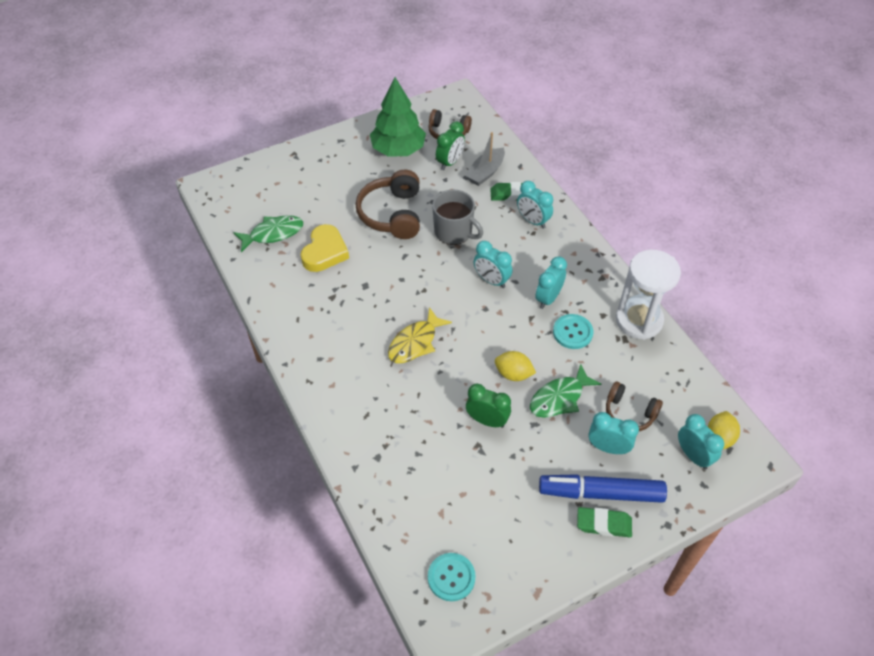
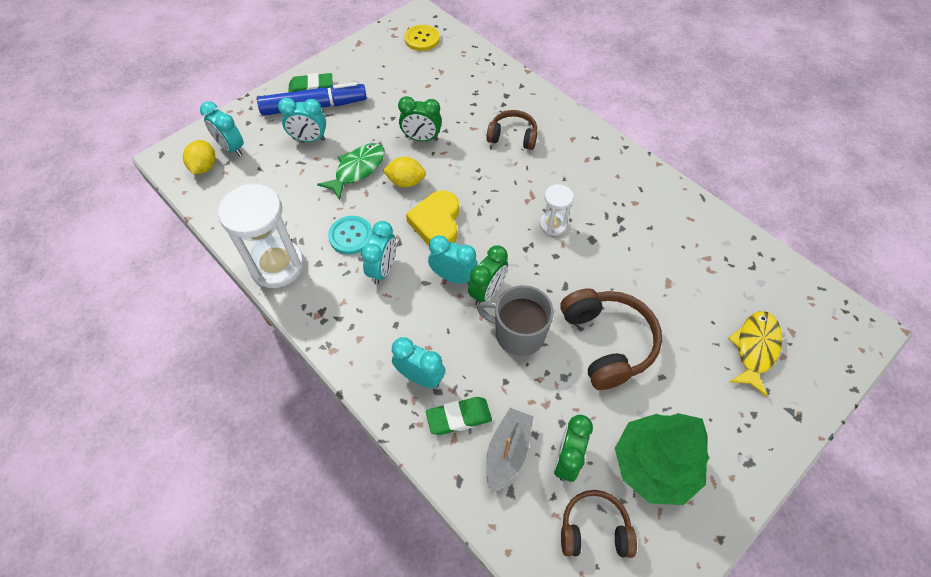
camera: 165 degrees right, 5 degrees up
(273, 233) = (733, 279): green fish -> none
(325, 252) = (659, 269): yellow heart -> yellow heart (436, 222)
(392, 304) = (553, 225): none -> white hourglass
(415, 343) = (512, 190): yellow fish -> yellow fish (754, 349)
(451, 577) = (422, 39): turquoise button -> yellow button
(467, 264) = (487, 292): none -> green clock
(629, 413) = (289, 170): brown headphones -> brown headphones (512, 136)

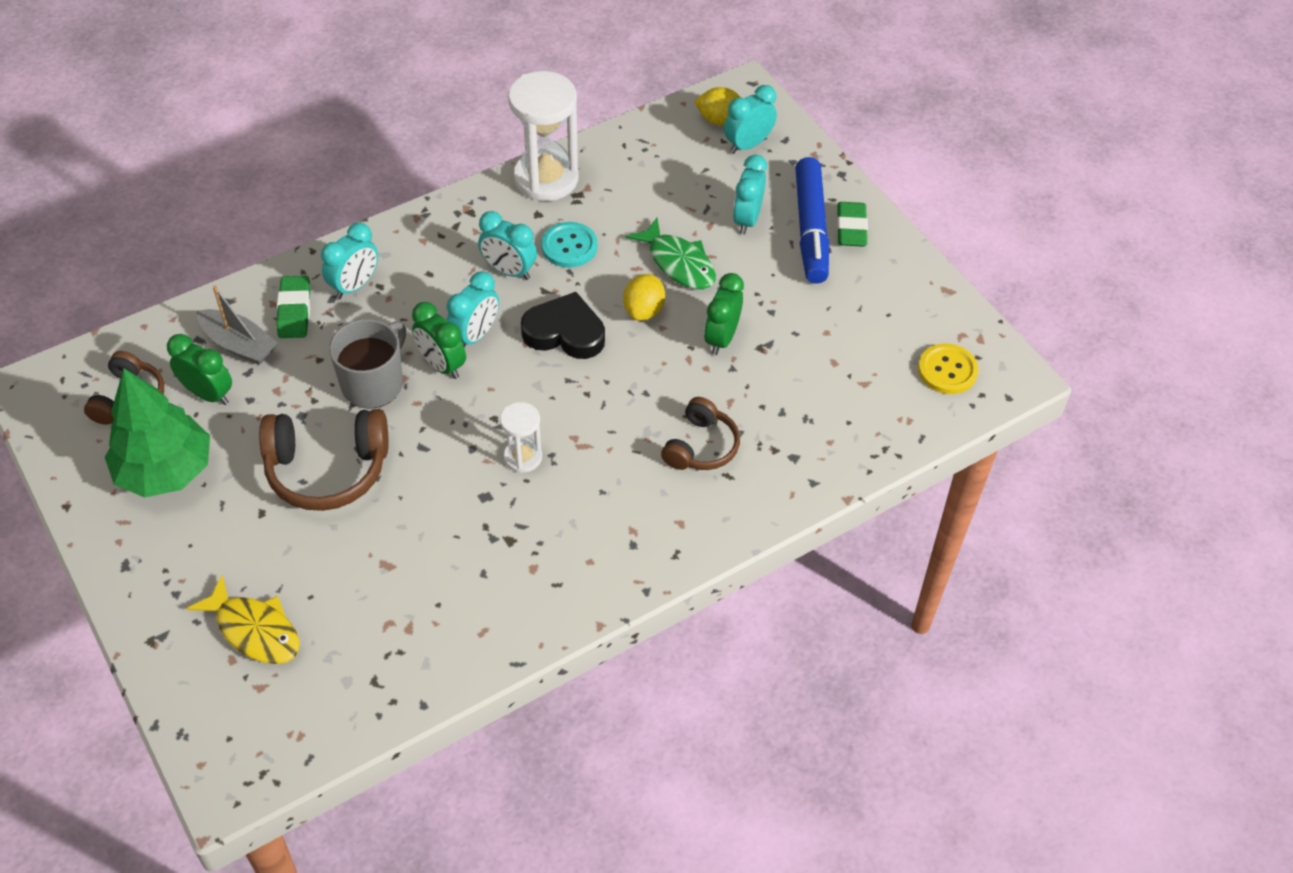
camera: 100 degrees right, 5 degrees down
(436, 222) = (565, 332): yellow heart -> black heart

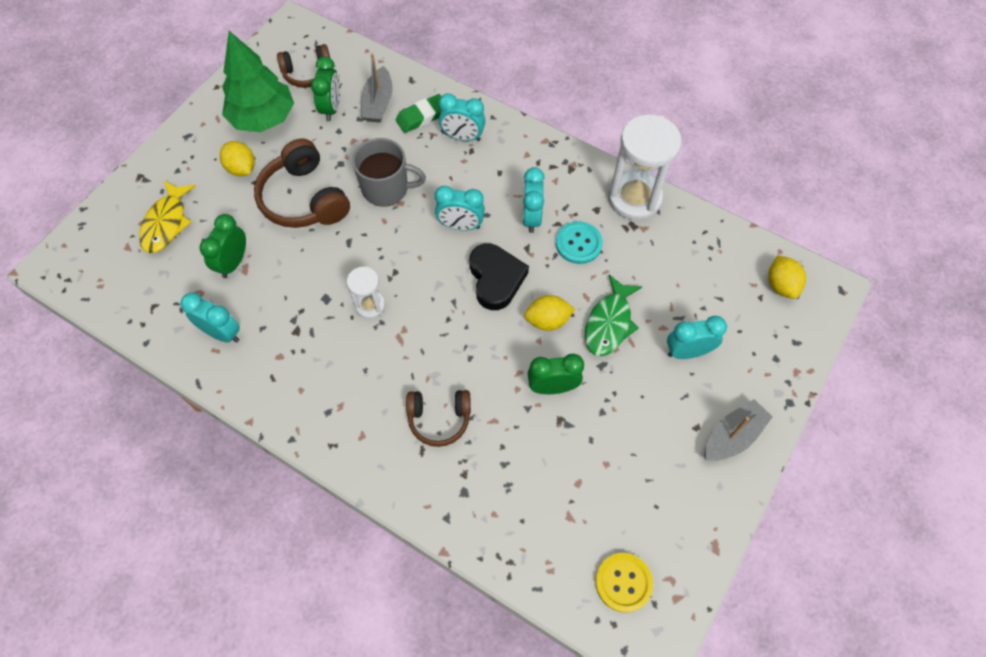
camera: 65 degrees right, 10 degrees up
(229, 520) = (242, 168): none -> yellow lemon
(442, 365) = (423, 219): green clock -> green clock (233, 262)
(748, 144) = (769, 317): turquoise clock -> turquoise clock (222, 333)
(810, 229) = (710, 404): blue marker -> none
(851, 228) = (732, 436): green eraser -> grey boat

